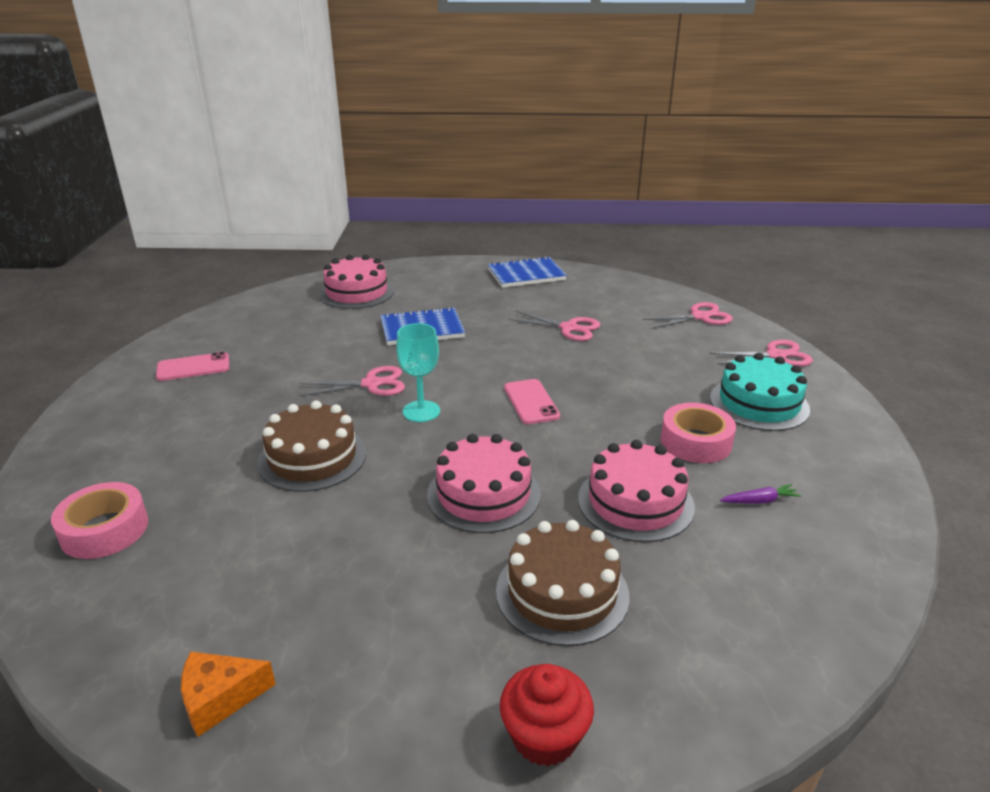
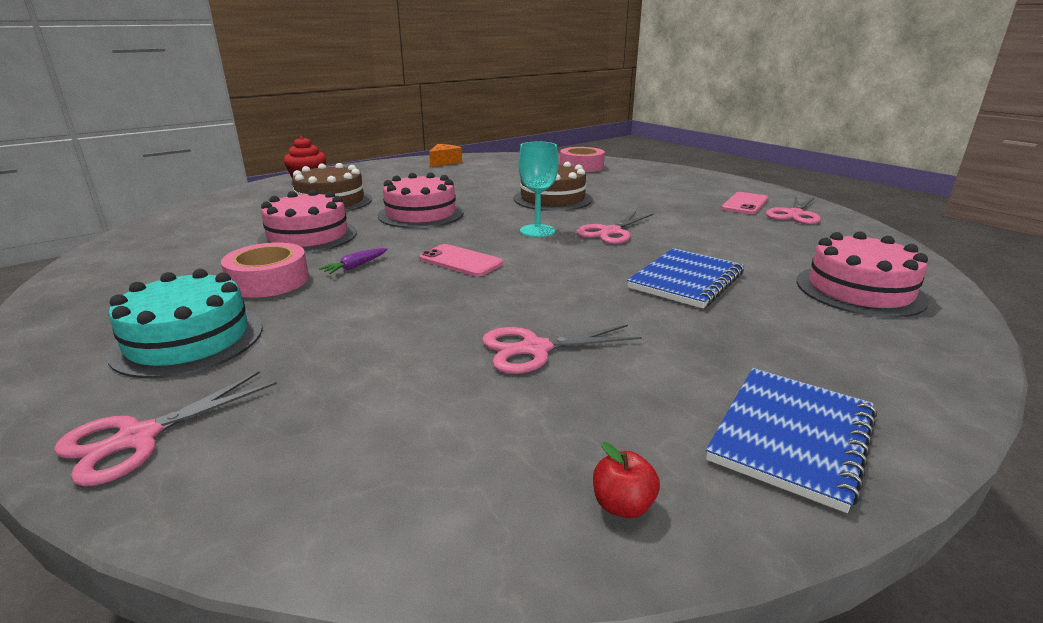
camera: 140 degrees right, 5 degrees down
(607, 282) = (622, 505): none -> red apple
(700, 317) = (325, 483): pink scissors -> pink scissors (794, 214)
(759, 501) = (198, 262): purple carrot -> purple carrot (355, 266)

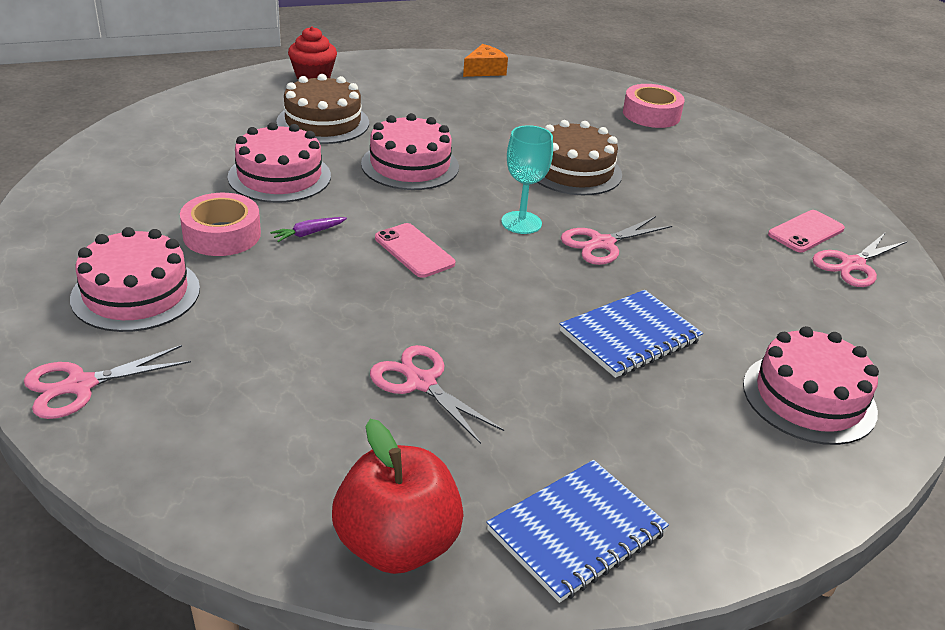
camera: 15 degrees right, 10 degrees up
(188, 340) = (136, 293): turquoise cake -> pink cake
(535, 349) = (421, 383): pink scissors -> pink scissors turned 45 degrees clockwise
(622, 505) = (397, 544): red apple -> red apple, size x2.47

